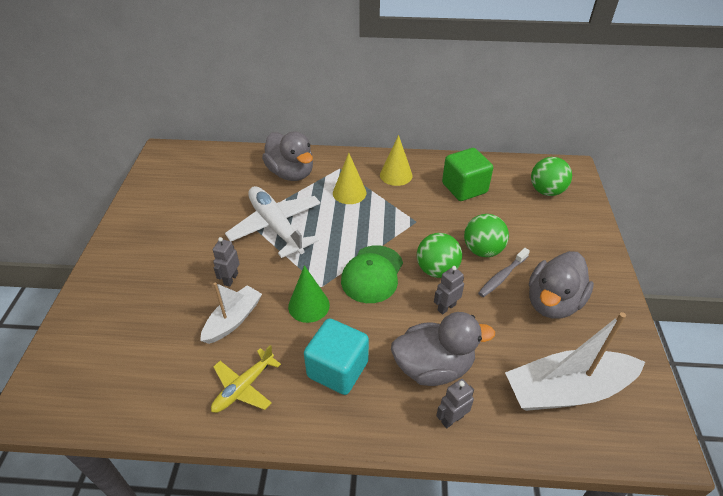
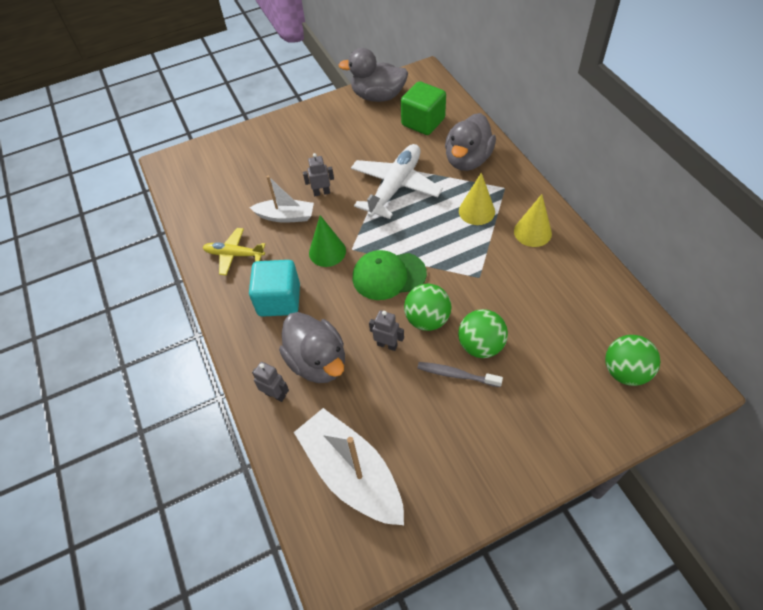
camera: 65 degrees right, 10 degrees up
(464, 188) = (562, 295): green cube -> green cube (423, 122)
(552, 302) = (452, 430): grey duck -> grey duck (378, 96)

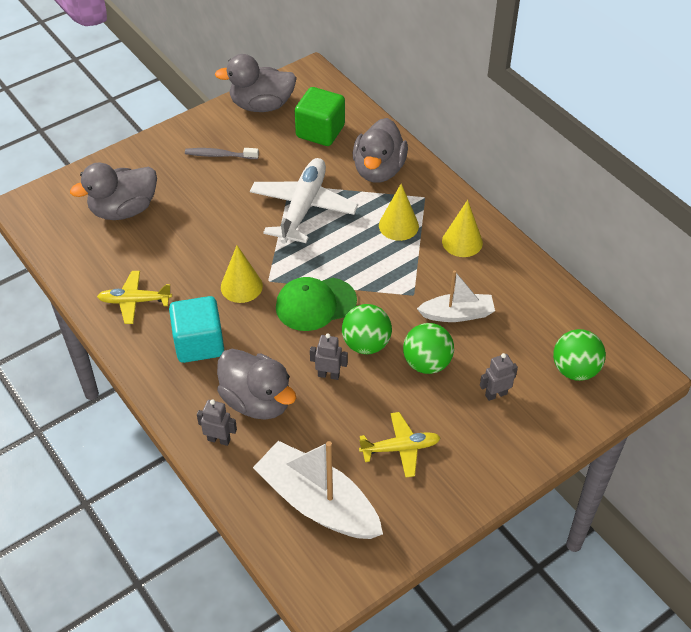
camera: 15 degrees left, 5 degrees down
(245, 174) = (124, 210): none -> grey duck
(285, 216) = (184, 253): white boat -> white boat (457, 314)
(321, 192) = (220, 222): grey robot -> grey robot (496, 394)
(327, 252) = (241, 286): green cone -> yellow cone
(441, 429) = (400, 448): none -> yellow plane
(456, 375) = (407, 395): grey toothbrush -> grey toothbrush (219, 155)

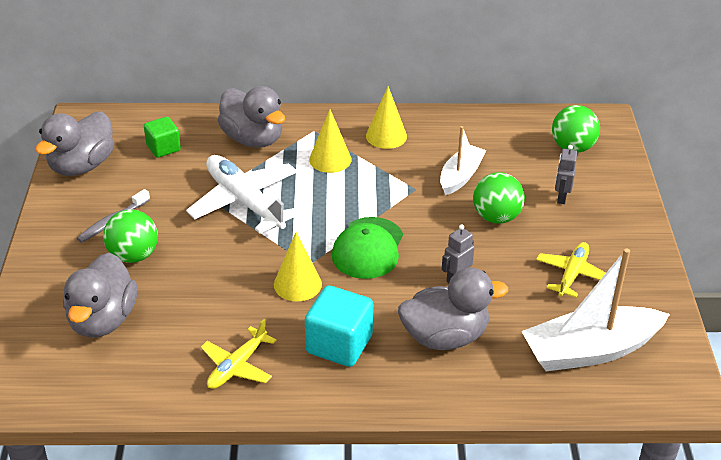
camera: 55 degrees left, 10 degrees down
(219, 439) = (467, 383): grey robot -> none
(320, 131) = (163, 148): green cube -> green cube, size x0.63
(366, 344) = (443, 240): green ball -> green ball (134, 255)

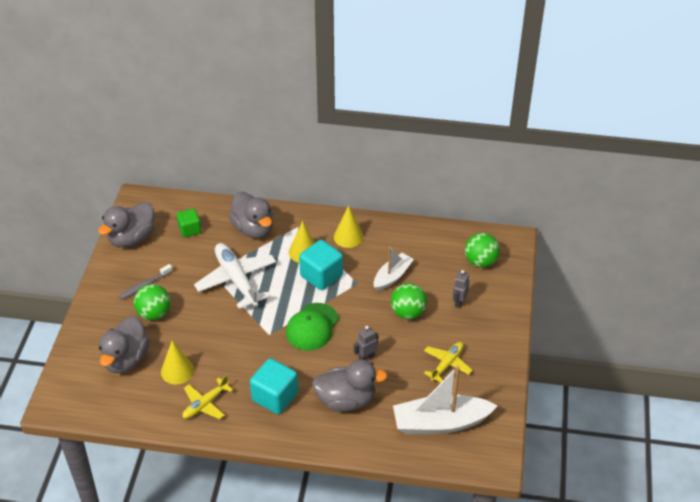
camera: 10 degrees right, 5 degrees up
(297, 284) = (258, 348): yellow cone -> yellow cone (177, 371)
(363, 185) = (321, 276): none -> turquoise cube

